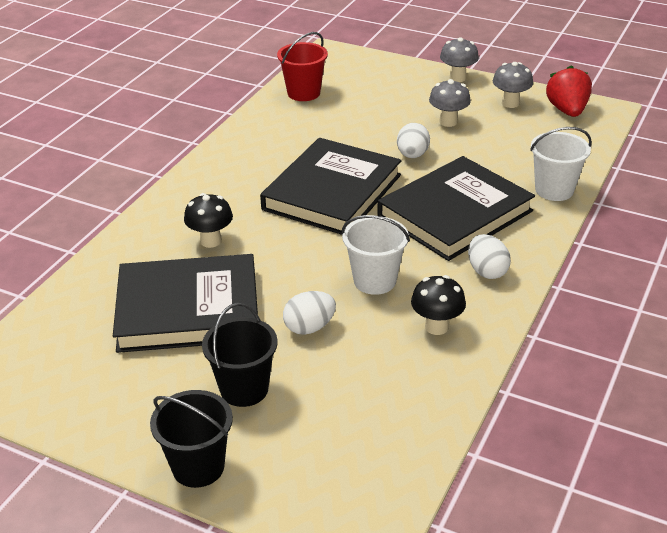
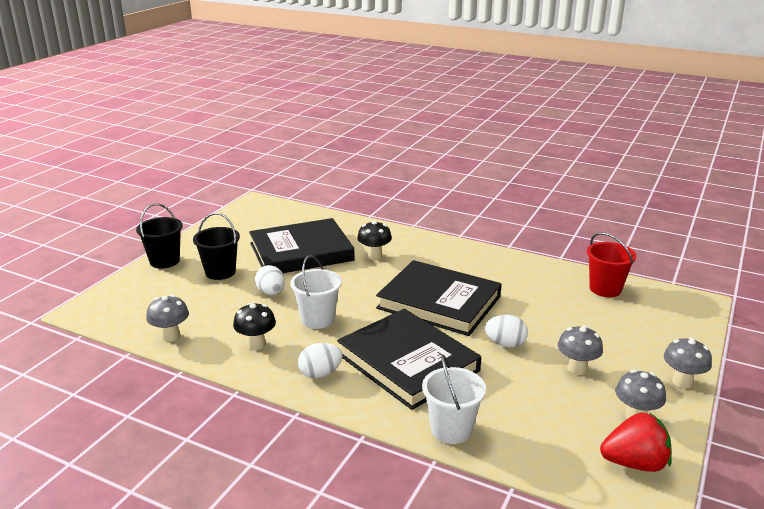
camera: 90 degrees right, 10 degrees down
(188, 309) = (301, 252): black book -> black book turned 75 degrees clockwise
(428, 411) = (171, 336): none -> grey mushroom

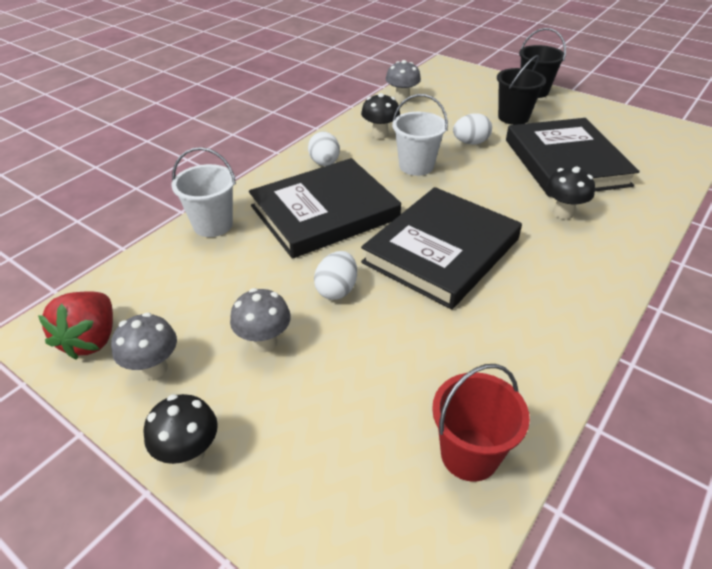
camera: 100 degrees right, 15 degrees up
(682, 382) = (190, 453): grey mushroom -> black mushroom

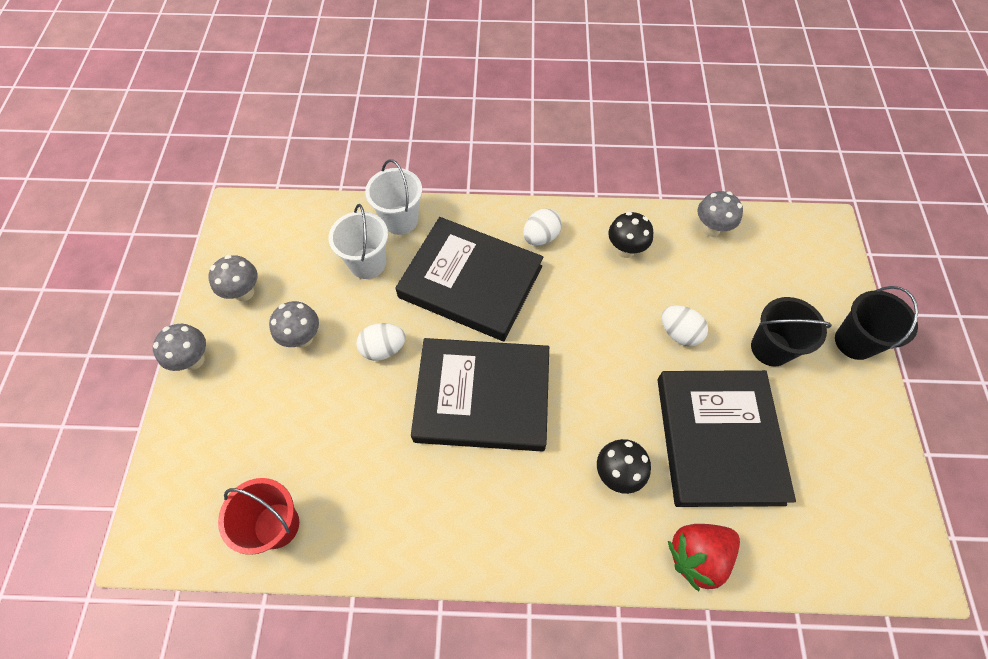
camera: 55 degrees right, 20 degrees up
(91, 340) = (247, 241): red strawberry -> red strawberry (697, 555)
(190, 453) = (194, 360): black mushroom -> grey mushroom
(416, 166) = (596, 309): white bucket -> white bucket (367, 263)
(565, 162) = (718, 439): black book -> black book turned 45 degrees counterclockwise

